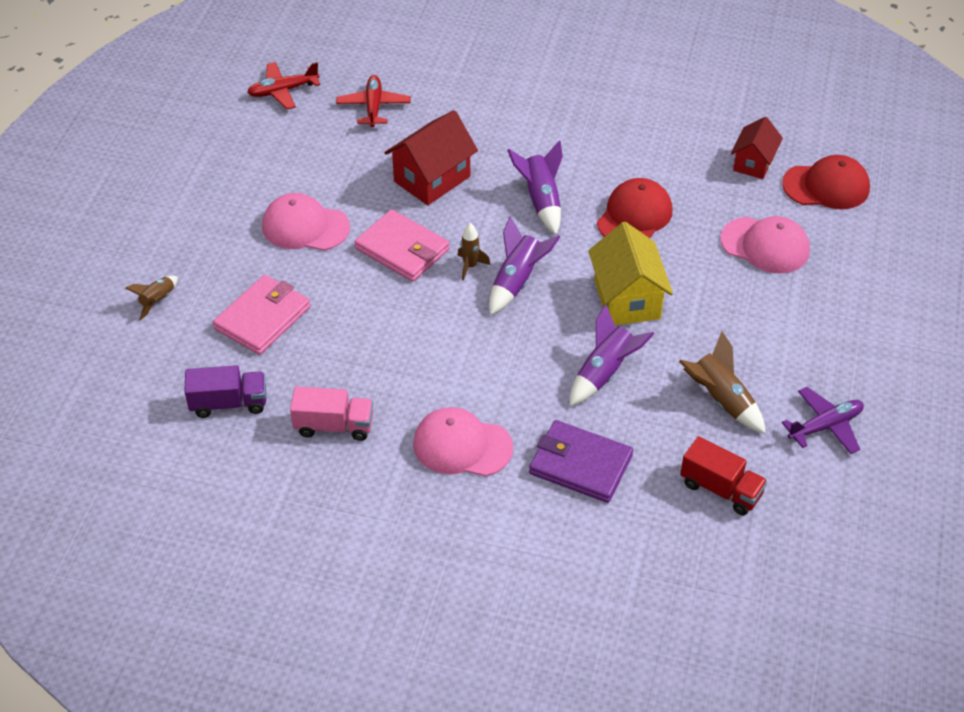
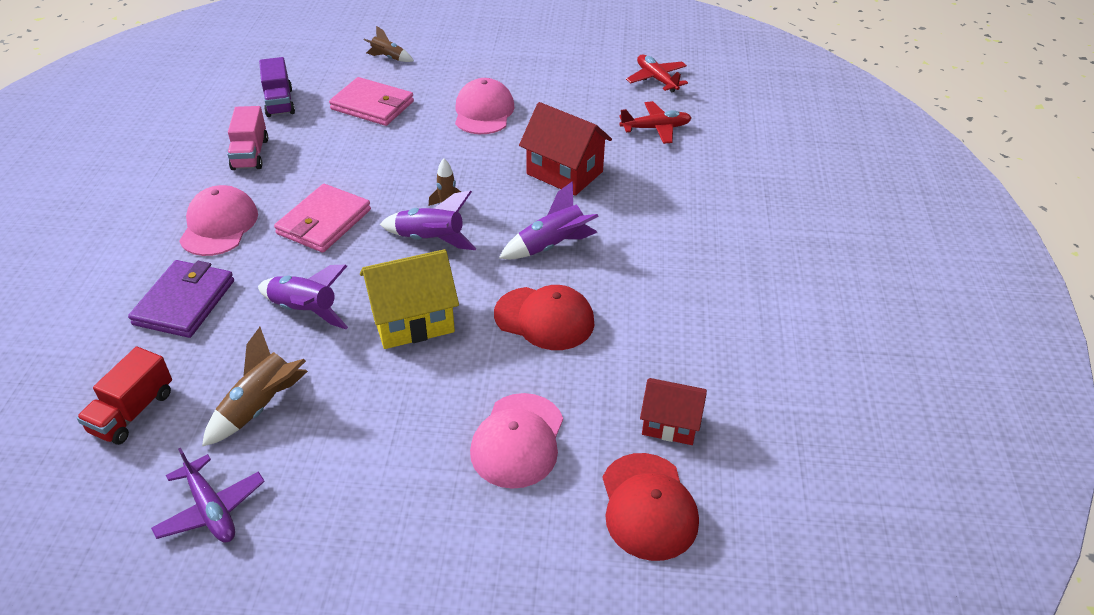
camera: 80 degrees right, 5 degrees down
(402, 249) = (464, 166): pink wallet -> pink wallet (324, 222)

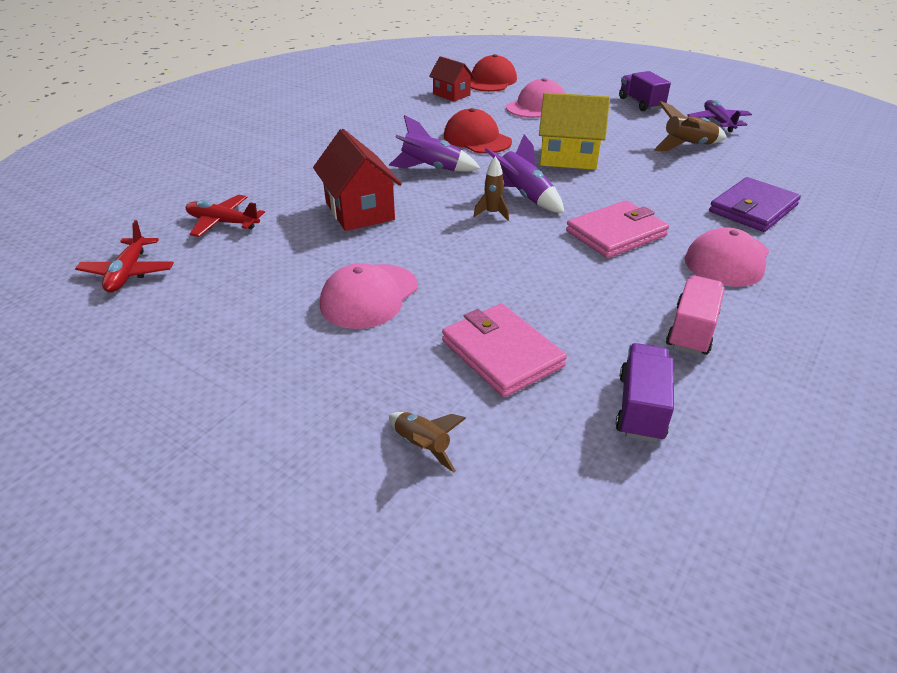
camera: 150 degrees left, 5 degrees down
(132, 412) = (778, 163): red truck -> none
(305, 311) = (648, 180): purple rocket -> none
(351, 527) = (641, 103): none -> purple truck

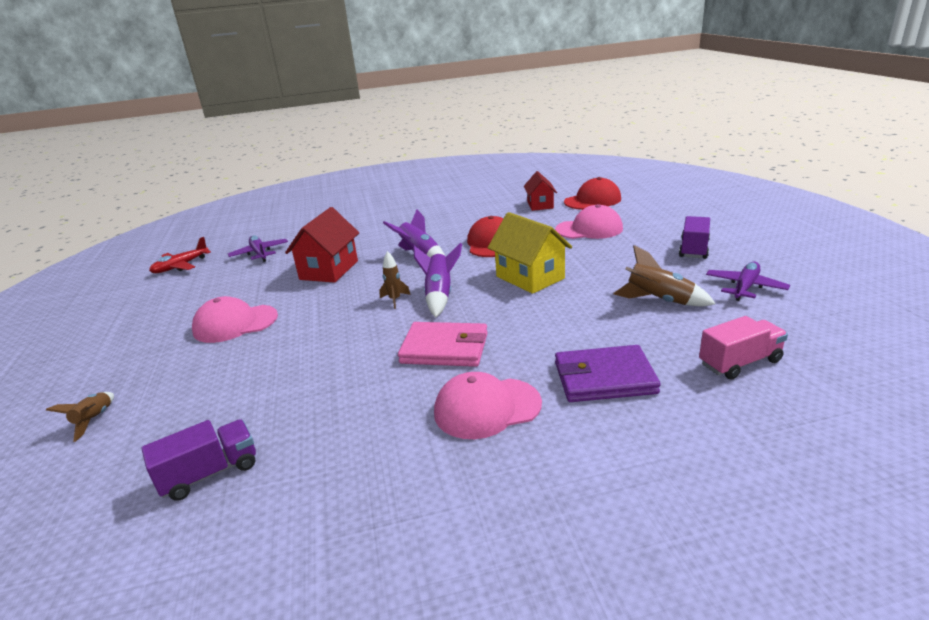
camera: 45 degrees right, 10 degrees down
(223, 223) = (259, 253): red plane -> purple plane
(502, 353) = (220, 392): pink wallet -> none
(691, 330) = (344, 445): pink truck -> pink truck (739, 362)

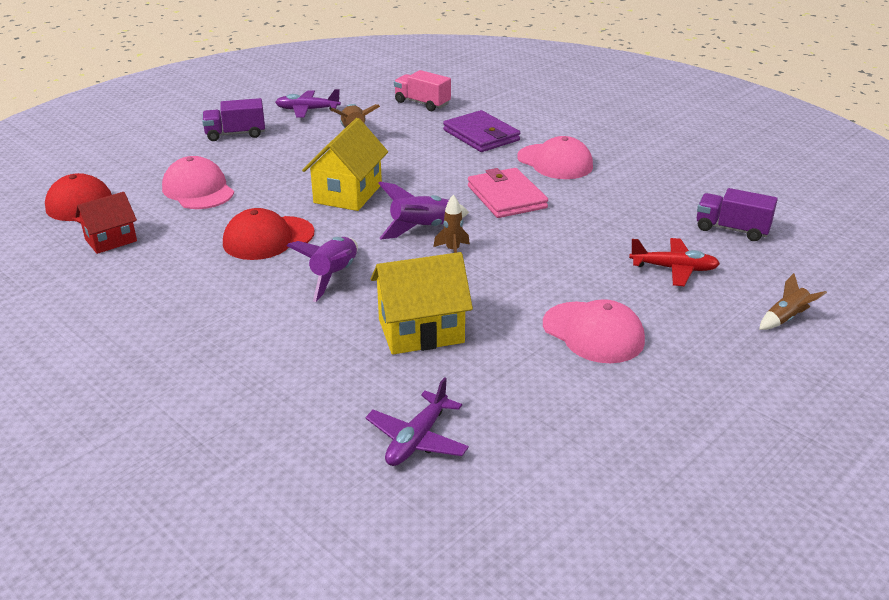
camera: 125 degrees left, 5 degrees up
(181, 266) = (526, 516): red plane -> red plane (674, 269)
(329, 270) = (421, 331): red house -> yellow house

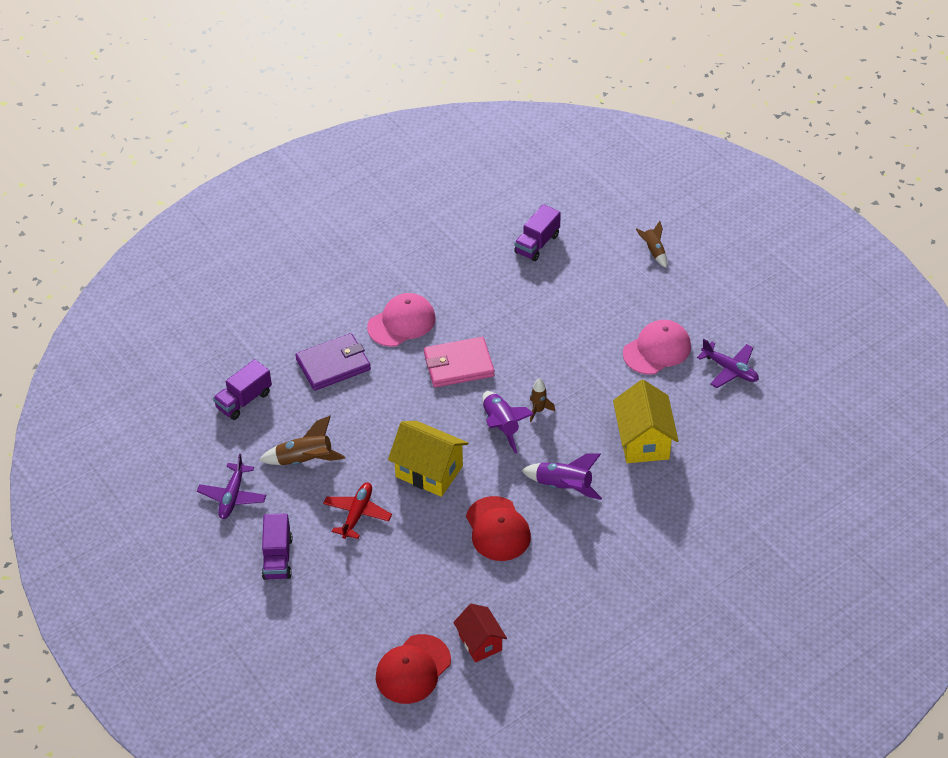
camera: 80 degrees left, 15 degrees up
(198, 190) = (397, 583): pink cap -> none
(417, 439) = (755, 454): purple plane -> purple plane (730, 369)
(422, 103) = (244, 400): pink truck -> purple truck
(674, 269) = (585, 290): red plane -> red plane (357, 514)

